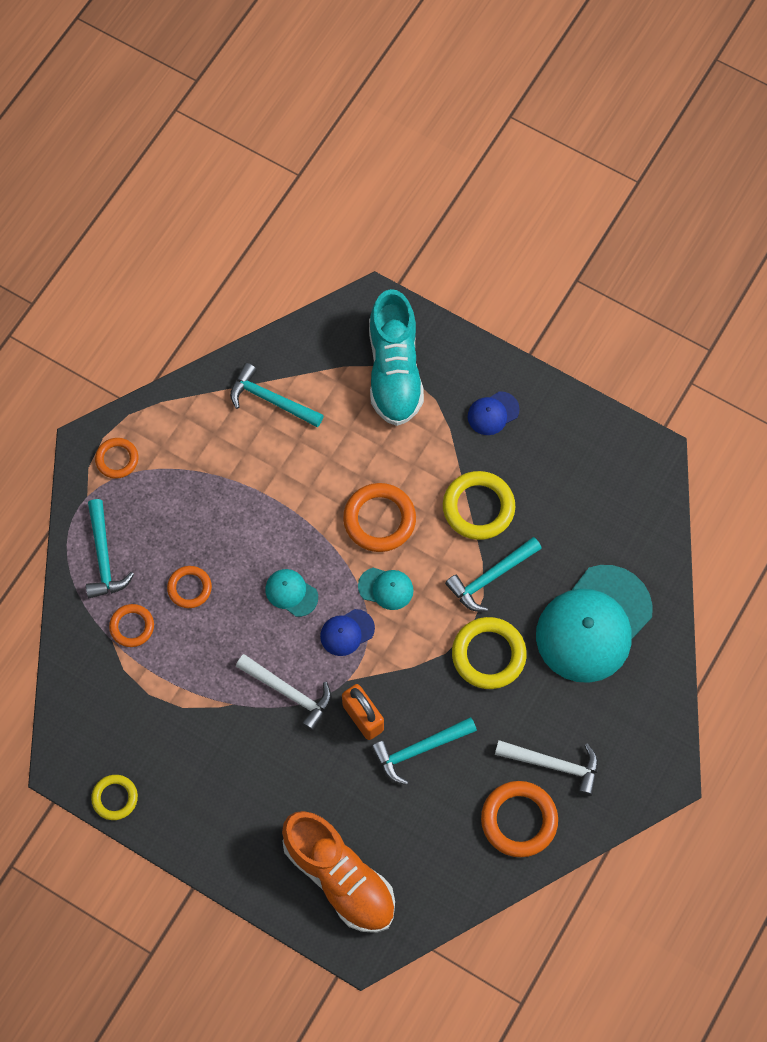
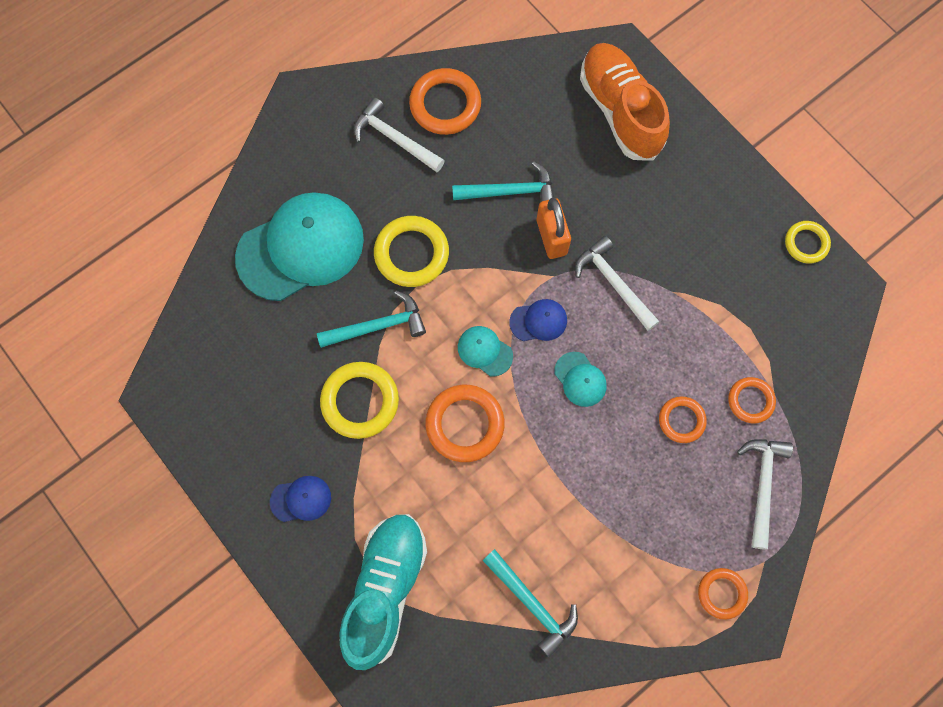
camera: 160 degrees left, 5 degrees up
(104, 557) = (762, 485): turquoise hammer -> white hammer

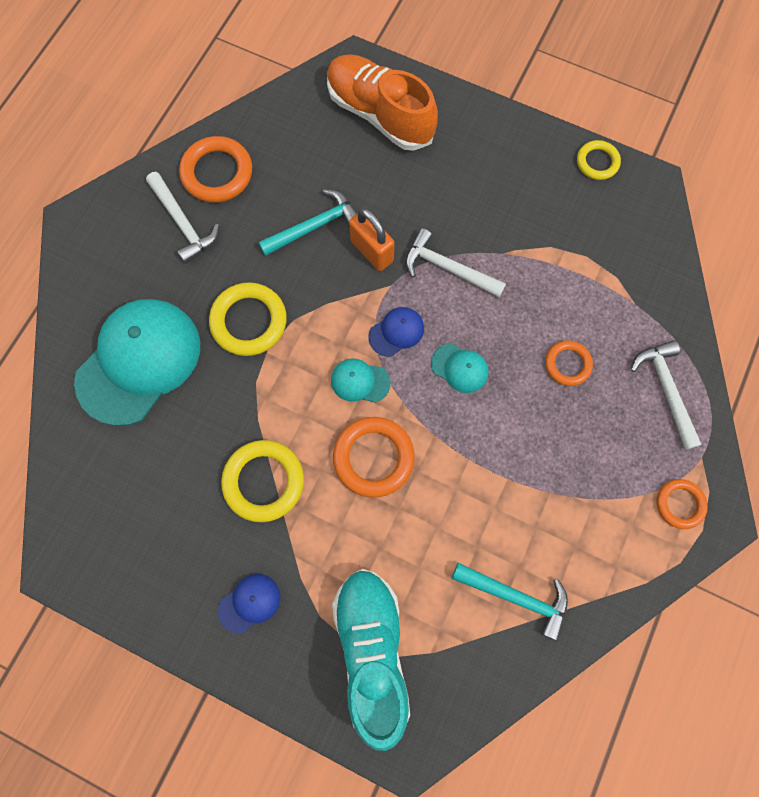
camera: 25 degrees left, 0 degrees up
(378, 326) = (248, 402): turquoise hammer -> none
(394, 139) = (183, 223): white hammer -> white hammer turned 135 degrees counterclockwise
(750, 401) = (618, 320): orange ring -> none

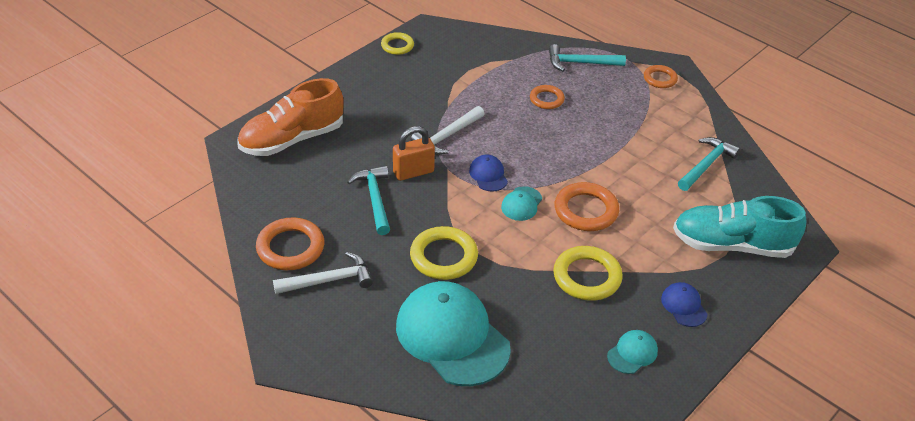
camera: 75 degrees left, 30 degrees down
(459, 368) = (530, 150): turquoise cap -> turquoise cap (632, 353)
(665, 390) = (580, 63): white hammer -> turquoise hammer

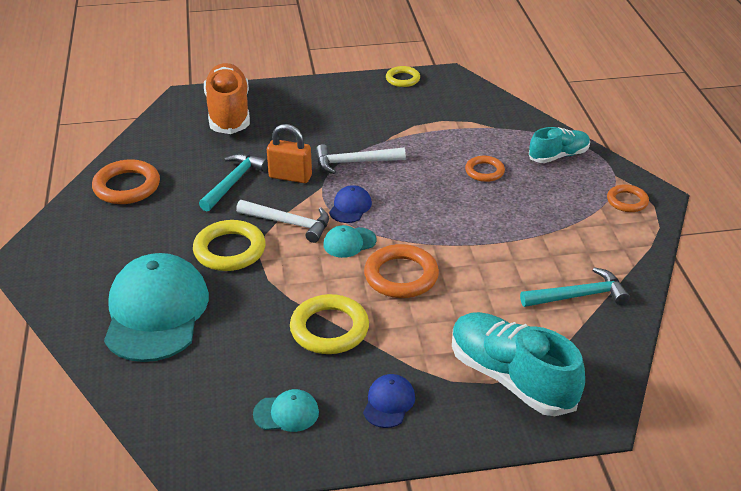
camera: 40 degrees right, 5 degrees down
(292, 139) = (228, 113): orange shoe -> orange shoe turned 75 degrees clockwise
(329, 280) = (123, 222): white hammer -> white hammer (289, 223)
(580, 63) = (558, 156): turquoise hammer -> turquoise shoe

